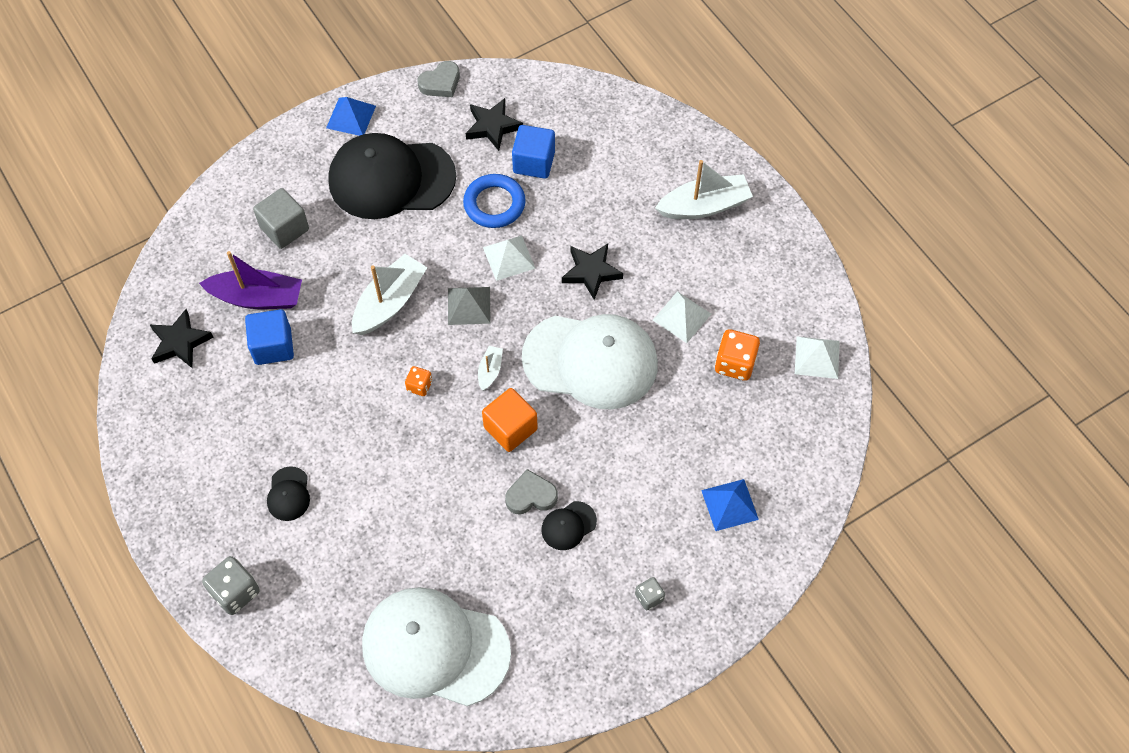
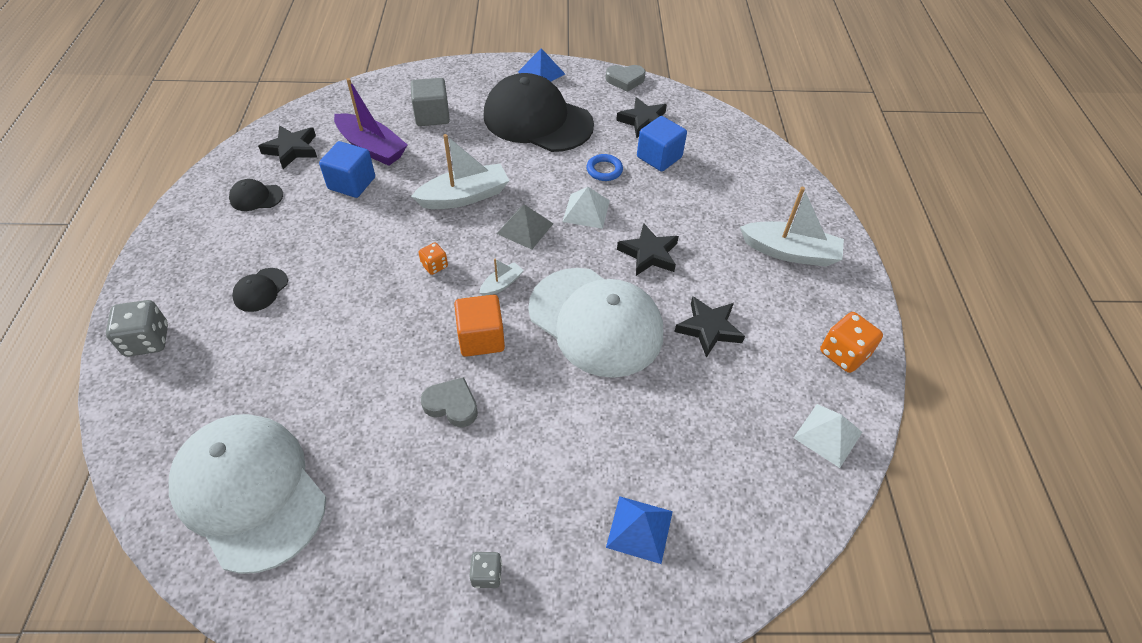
camera: 30 degrees right, 10 degrees down
(494, 204) = (604, 170): blue ring -> blue ring, size x0.62
(568, 526) = (464, 452): black cap -> black cap (256, 197)
(682, 317) = (708, 328): white pyramid -> black star
(735, 364) = (735, 395): orange dice -> orange dice (843, 354)

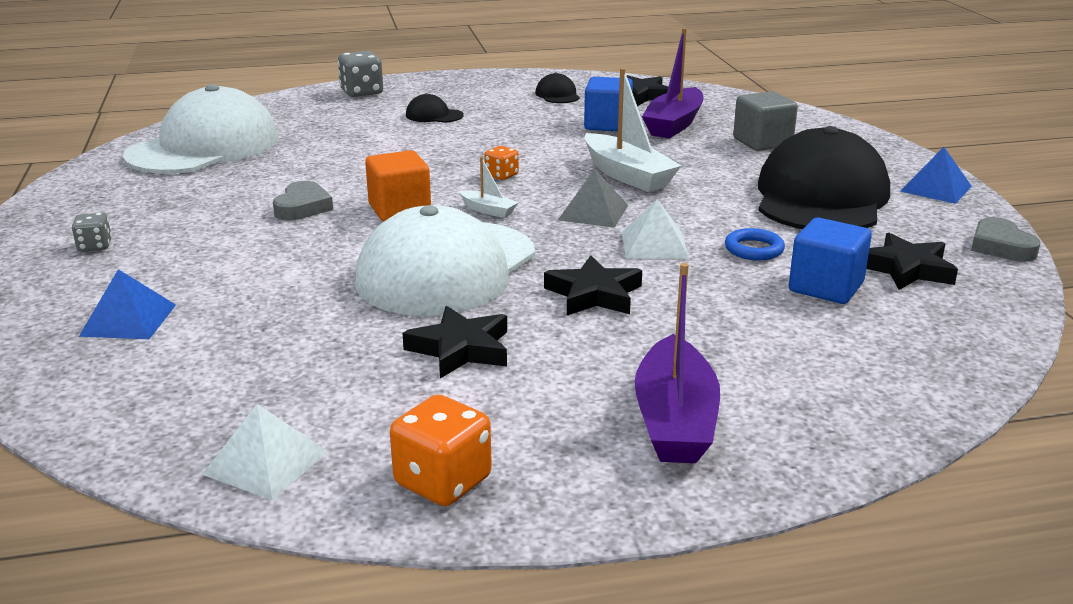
camera: 80 degrees right, 25 degrees down
(790, 252) = (675, 420): white boat -> purple boat

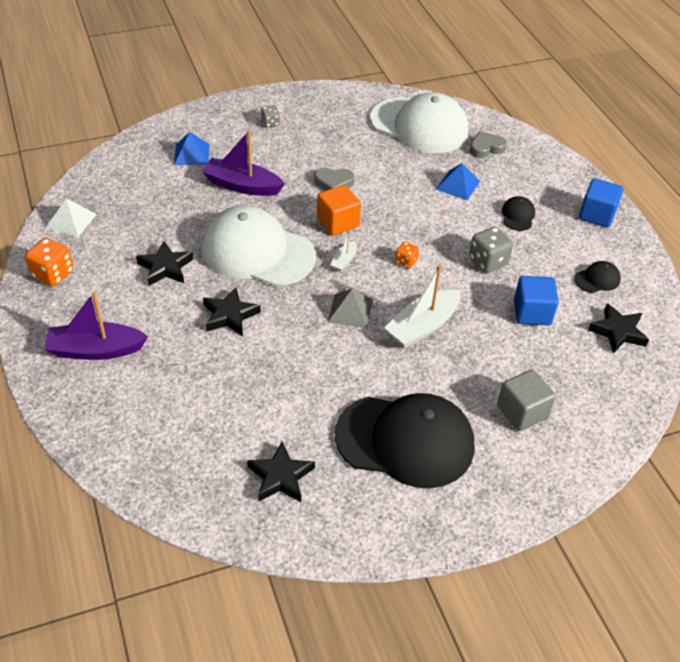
camera: 80 degrees right, 20 degrees up
(362, 92) = (556, 172): grey dice -> grey dice (488, 261)
(654, 245) = (302, 342): white pyramid -> none
(674, 124) = (548, 354): purple boat -> purple boat (242, 186)
(754, 249) = (302, 393): blue ring -> none
(825, 287) = (248, 427): blue cube -> blue cube (597, 215)
(936, 188) = (443, 524): blue pyramid -> blue pyramid (458, 185)
(1000, 246) = (328, 546): grey heart -> grey heart (486, 148)

